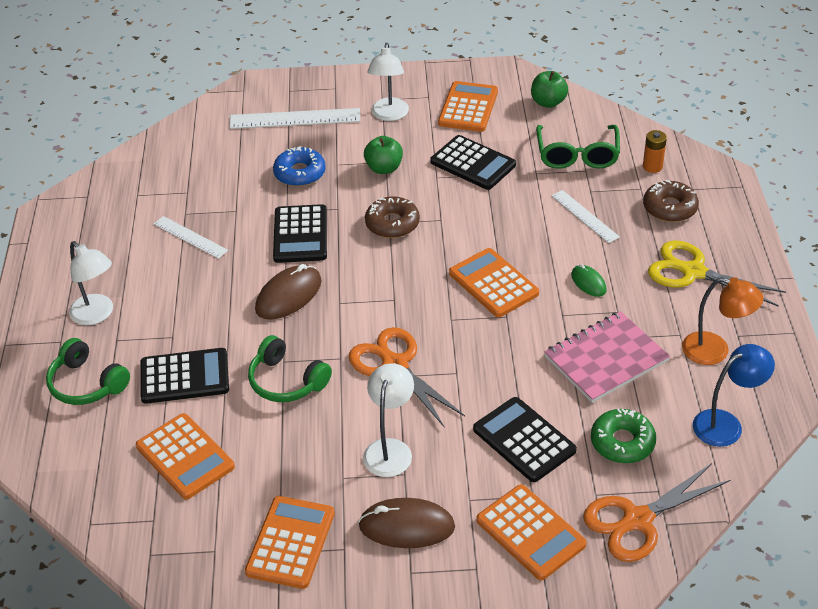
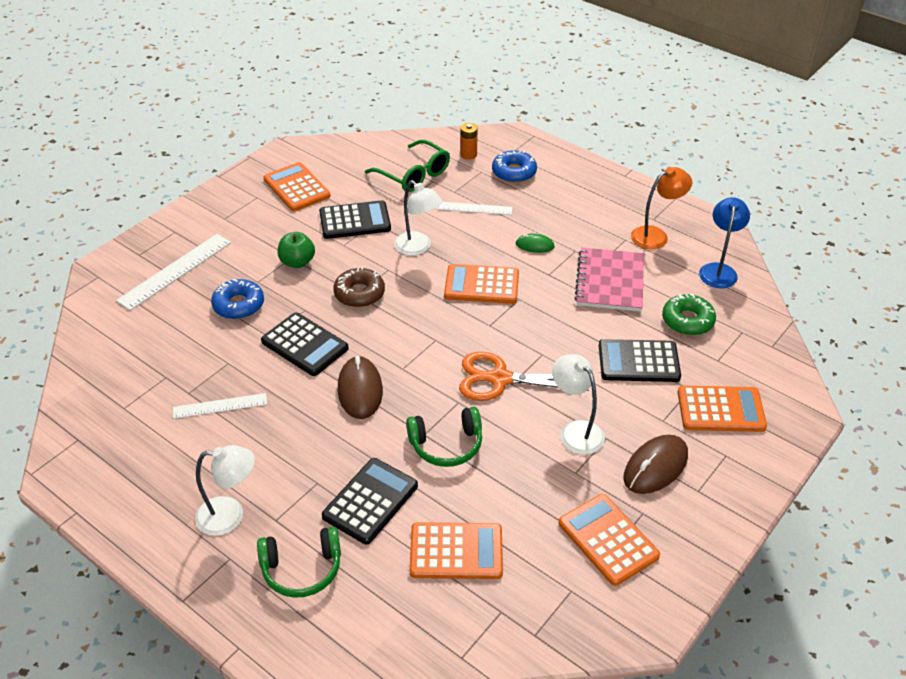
camera: 50 degrees left, 0 degrees up
(389, 115) = (246, 225): white lamp -> white lamp (418, 248)
(548, 102) = (346, 154): green apple -> none
(638, 520) = (757, 356): orange scissors -> none
(670, 208) = (514, 172): brown donut -> blue donut
(693, 272) = (580, 200): yellow scissors -> none

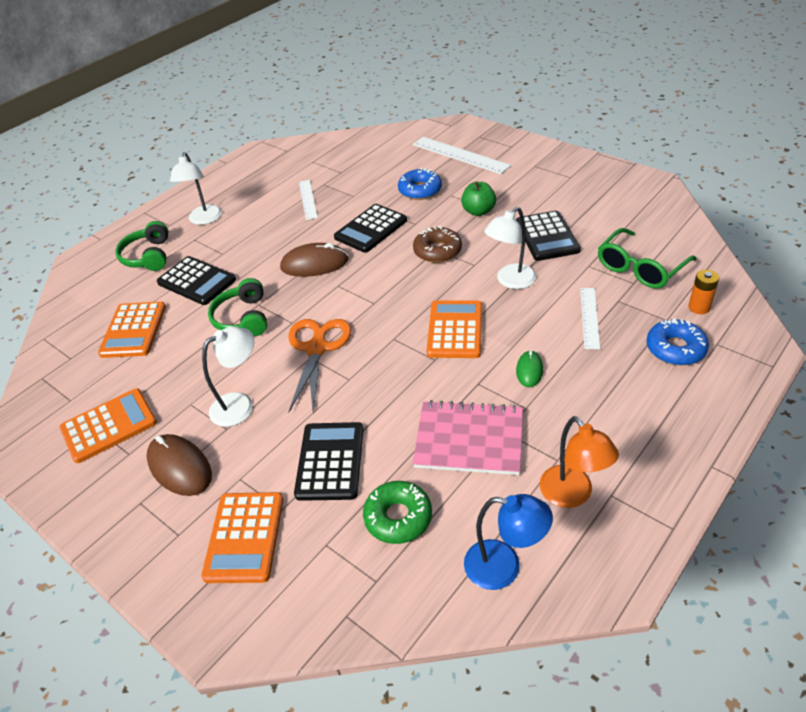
camera: 95 degrees right, 0 degrees up
(296, 188) = (592, 196): orange calculator -> none

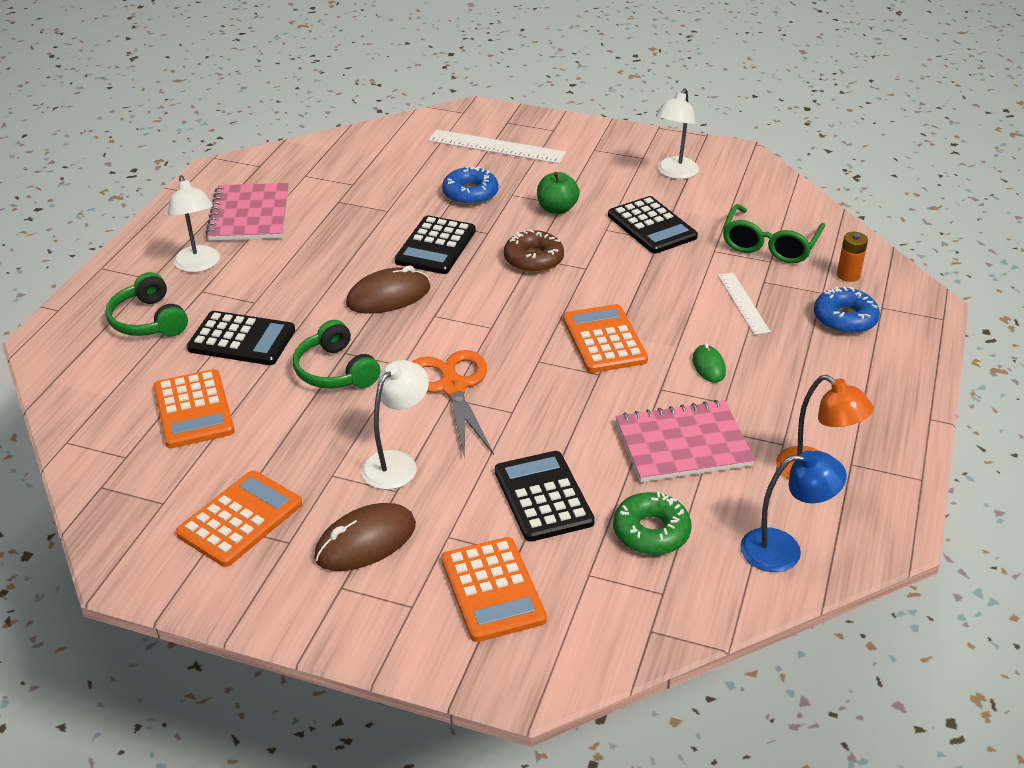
camera: 25 degrees left, 5 degrees down
(179, 467) = (365, 541): brown mouse -> brown mouse turned 60 degrees counterclockwise
(258, 186) = (249, 215): none -> pink notebook
(308, 199) = (329, 222): white ruler -> none
(510, 281) = (637, 279): white lamp -> white lamp (674, 173)

